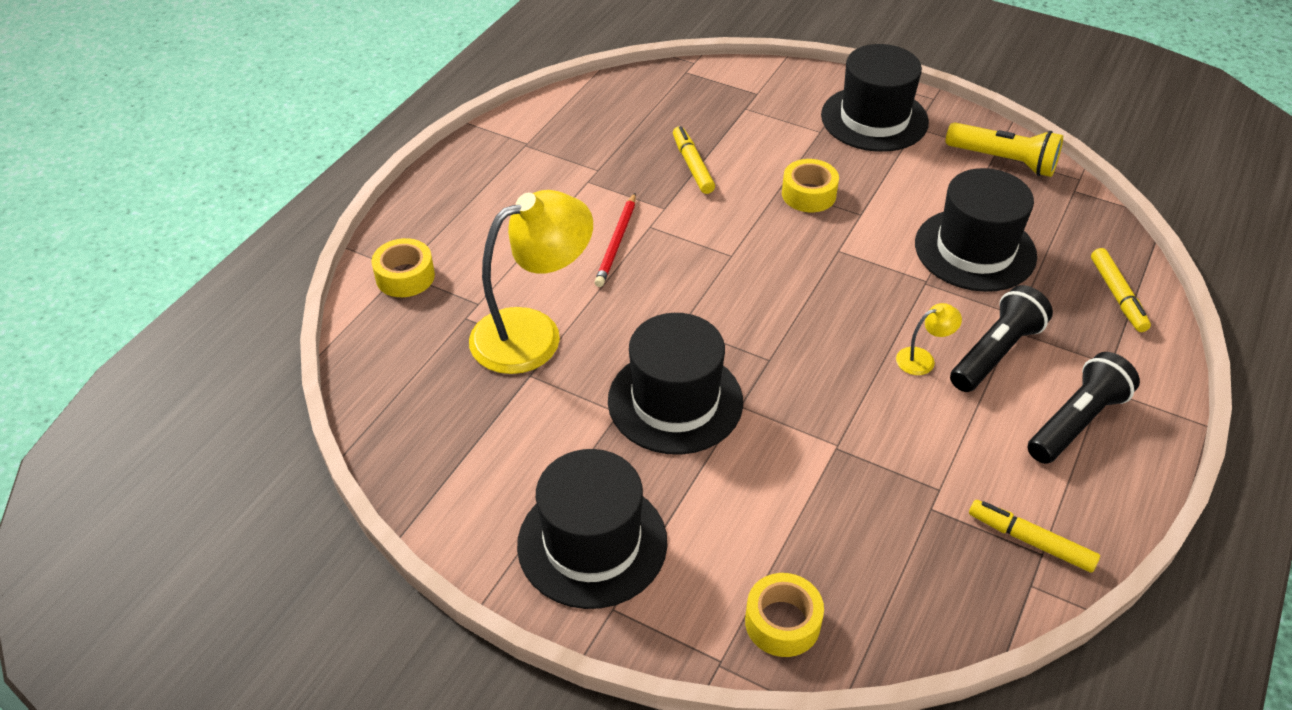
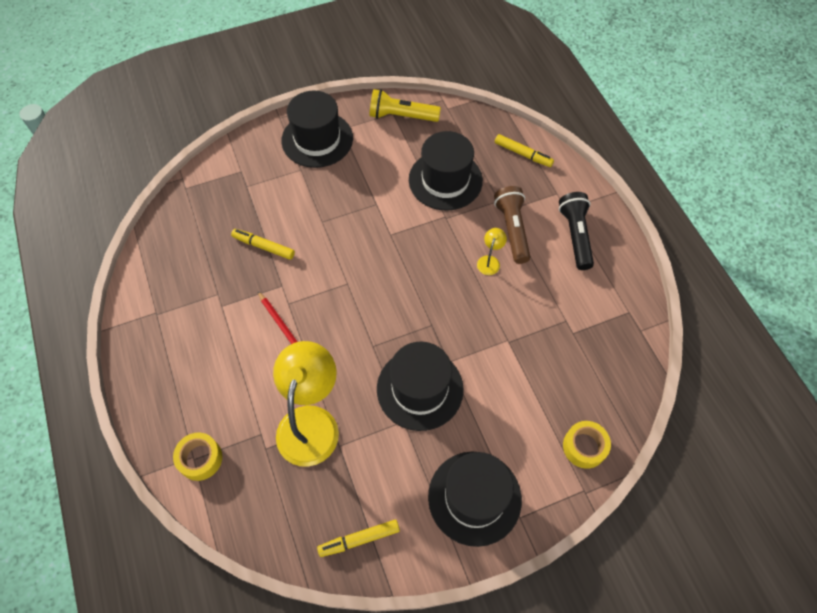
camera: 50 degrees left, 15 degrees up
(808, 194) = (340, 213): yellow tape -> none
(995, 353) = (512, 230): black flashlight -> brown flashlight
(1003, 161) = (401, 116): yellow flashlight -> yellow flashlight turned 150 degrees counterclockwise
(1030, 541) = (620, 310): yellow marker -> yellow marker (359, 539)

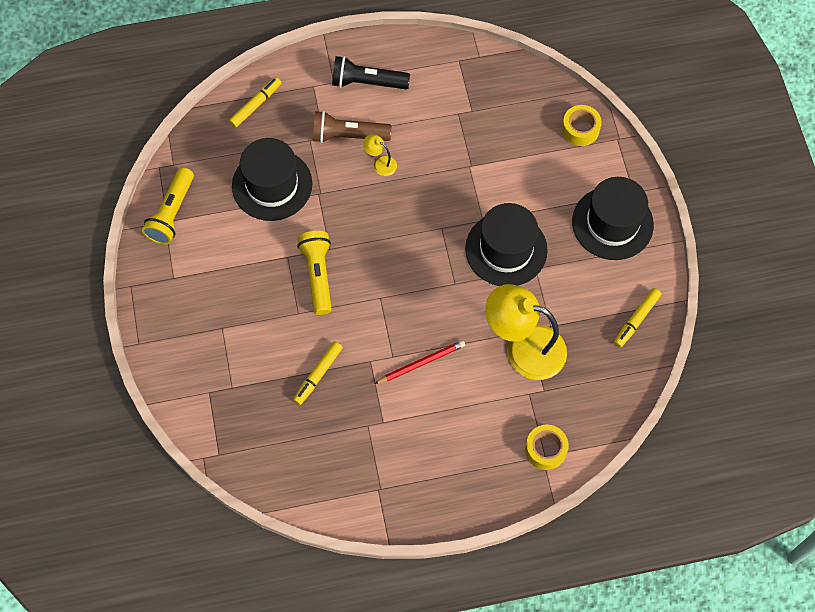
camera: 80 degrees left, 5 degrees up
(317, 139) = (183, 306): black hat -> none
(359, 539) = (636, 320): yellow marker -> yellow marker turned 45 degrees clockwise
(362, 230) = (318, 275): none -> yellow flashlight

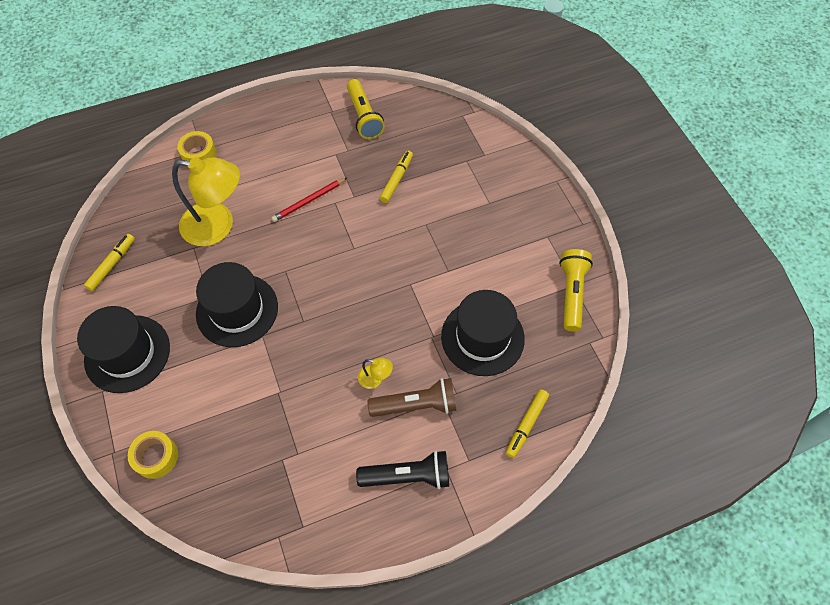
camera: 170 degrees right, 5 degrees down
(318, 275) = (415, 258): yellow flashlight -> yellow flashlight (364, 117)

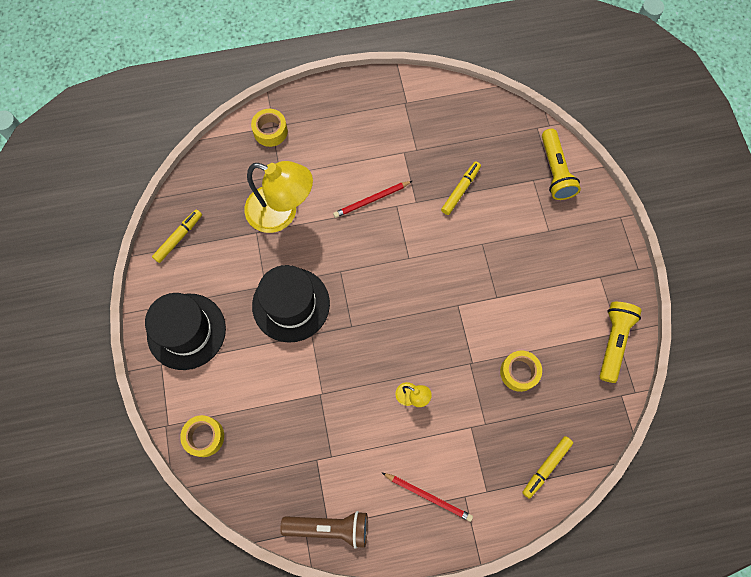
camera: 10 degrees right, 10 degrees up
(364, 117) = (437, 114): yellow flashlight -> yellow flashlight (555, 171)
(407, 476) = (428, 496): black flashlight -> red pencil
(416, 405) = (446, 429): brown flashlight -> brown flashlight (329, 527)
(482, 337) = (519, 372): black hat -> yellow tape

